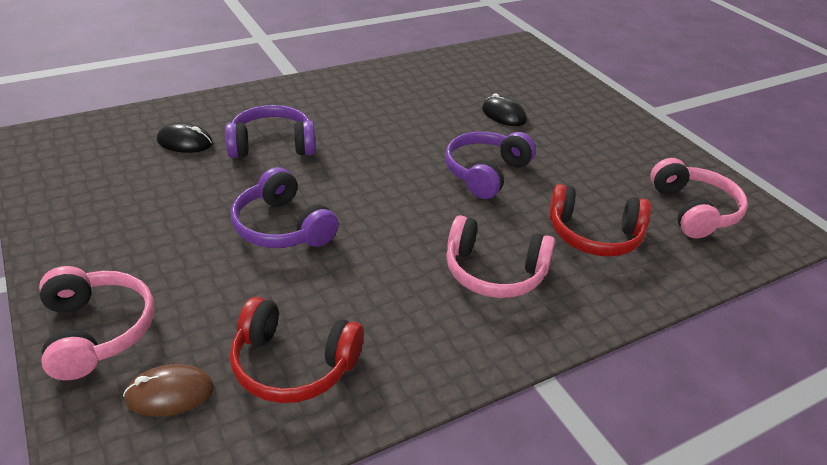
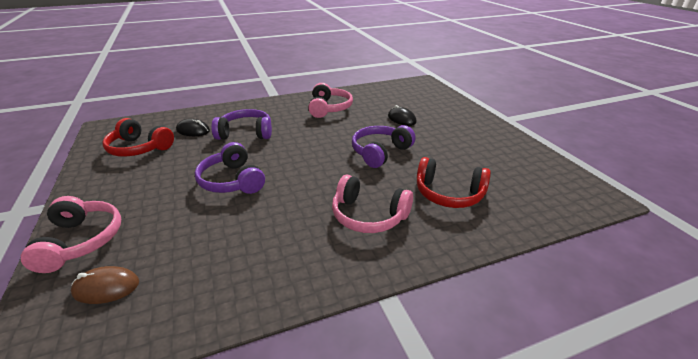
camera: 10 degrees right, 5 degrees down
(293, 364) = (201, 272): red headphones -> red headphones (139, 148)
(693, 210) = (527, 180): pink headphones -> pink headphones (329, 108)

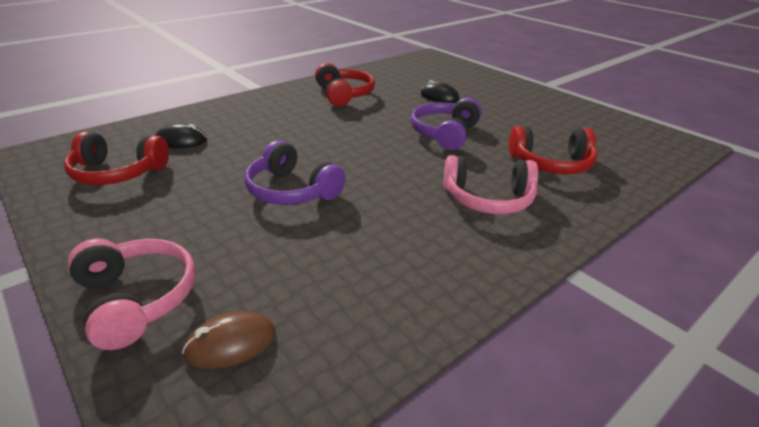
camera: 20 degrees left, 0 degrees up
(246, 133) = (260, 134): purple headphones -> none
(329, 108) = (344, 94): pink headphones -> red headphones

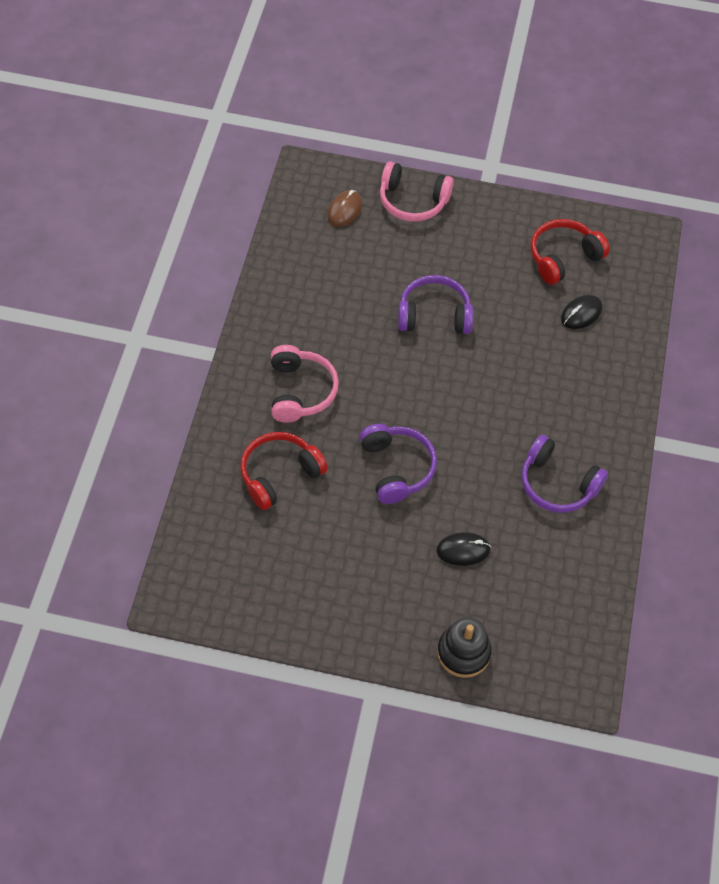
camera: 140 degrees right, 25 degrees up
(344, 94) = (557, 484): red headphones -> purple headphones
(481, 77) = (463, 652): none -> black stacking toy
(488, 199) = (300, 391): pink headphones -> pink headphones turned 120 degrees clockwise

